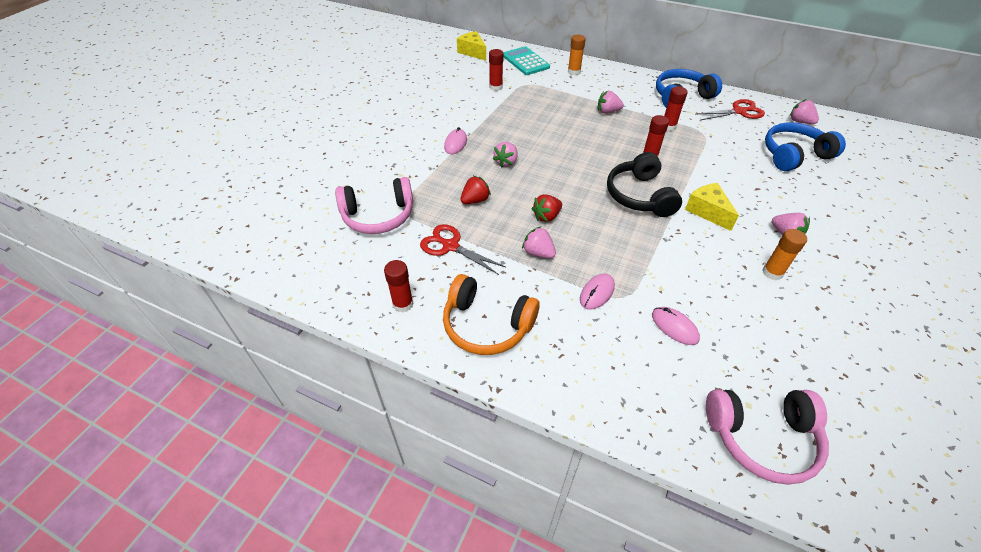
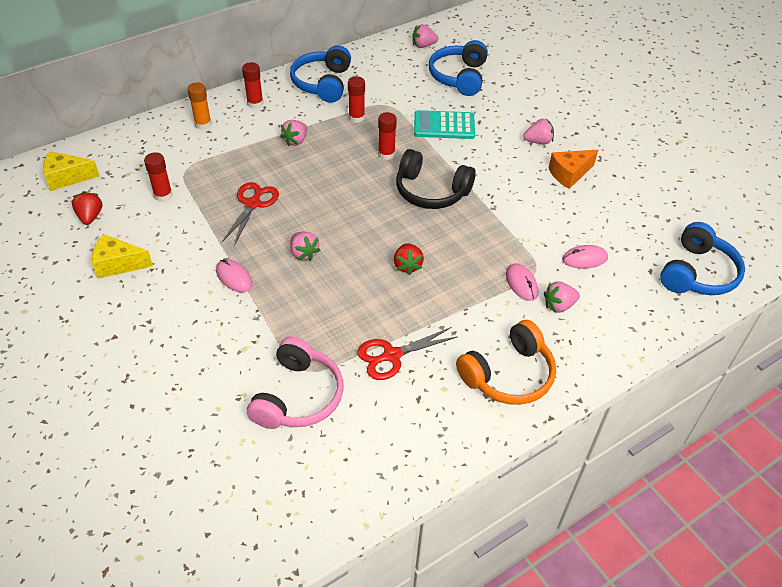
camera: 60 degrees left, 0 degrees up
(403, 304) = (442, 427): red glue stick -> red glue stick (255, 103)
(475, 200) = (341, 305): red strawberry -> red strawberry (90, 217)
(526, 61) = (141, 147): turquoise calculator -> turquoise calculator (444, 125)
(538, 253) = (449, 296): pink strawberry -> pink strawberry (559, 305)
(707, 211) = (482, 165): yellow cheese -> yellow cheese (118, 264)
(739, 111) = (378, 66): red scissors -> red scissors (253, 204)
(762, 437) = (697, 273): pink headphones -> blue headphones
(772, 272) = (569, 174): orange glue stick -> orange cheese

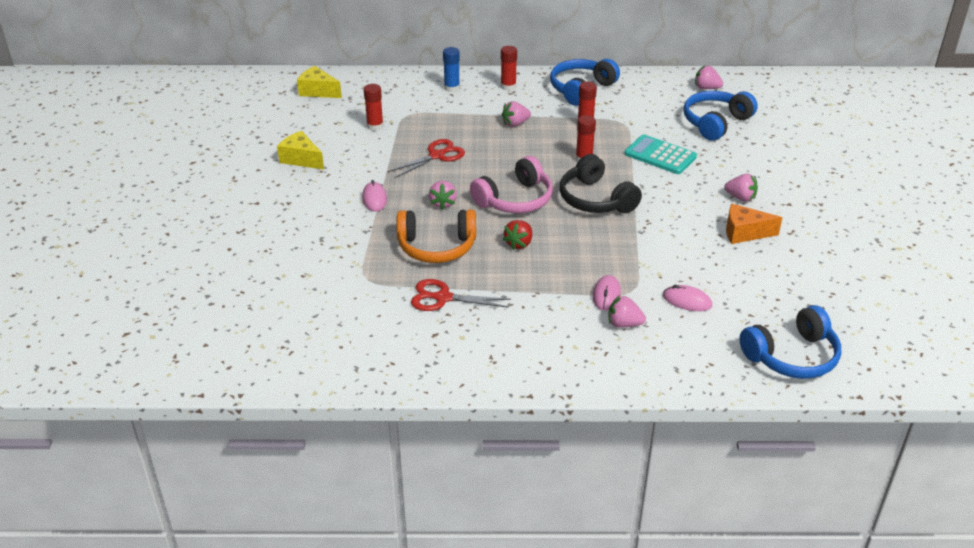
camera: 35 degrees right, 10 degrees down
(90, 217) = (310, 122): red strawberry -> none
(203, 124) = (452, 88): orange glue stick -> blue glue stick
(298, 396) = (346, 293): pink headphones -> pink headphones (515, 200)
(508, 375) = (525, 351): orange headphones -> orange headphones (436, 247)

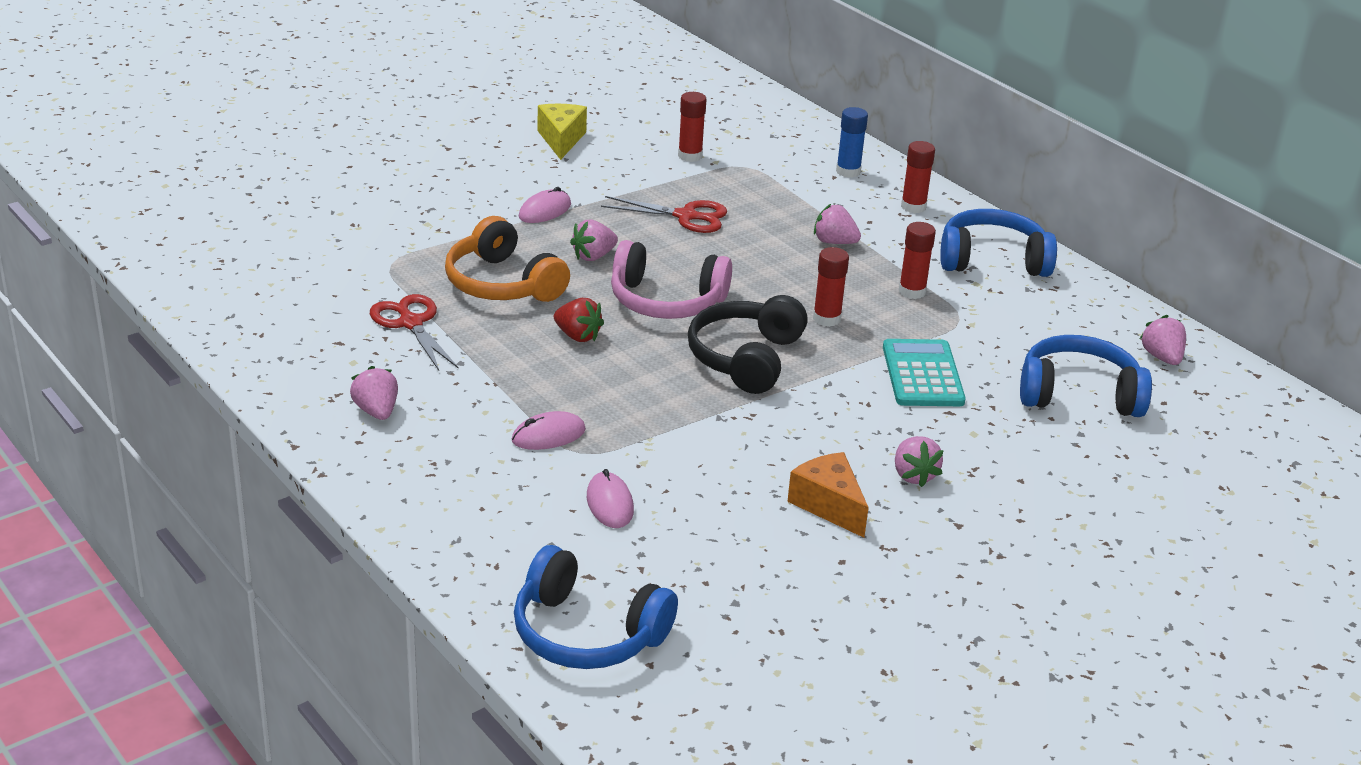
camera: 50 degrees right, 5 degrees down
(318, 91) = (709, 96): yellow cheese -> none
(519, 244) = (578, 336): red strawberry -> red strawberry turned 135 degrees counterclockwise
(624, 324) = (503, 468): pink strawberry -> pink strawberry (376, 411)

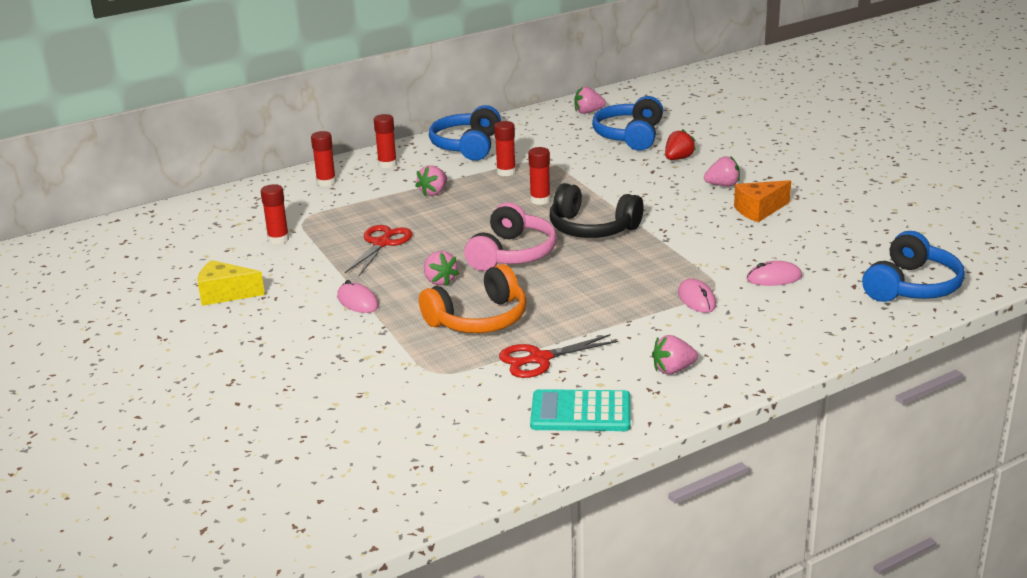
camera: 80 degrees left, 5 degrees down
(578, 336) = (561, 288): red strawberry -> red strawberry (678, 158)
(848, 171) = (326, 182): blue glue stick -> red glue stick
(923, 374) = (610, 175): turquoise calculator -> turquoise calculator (580, 412)

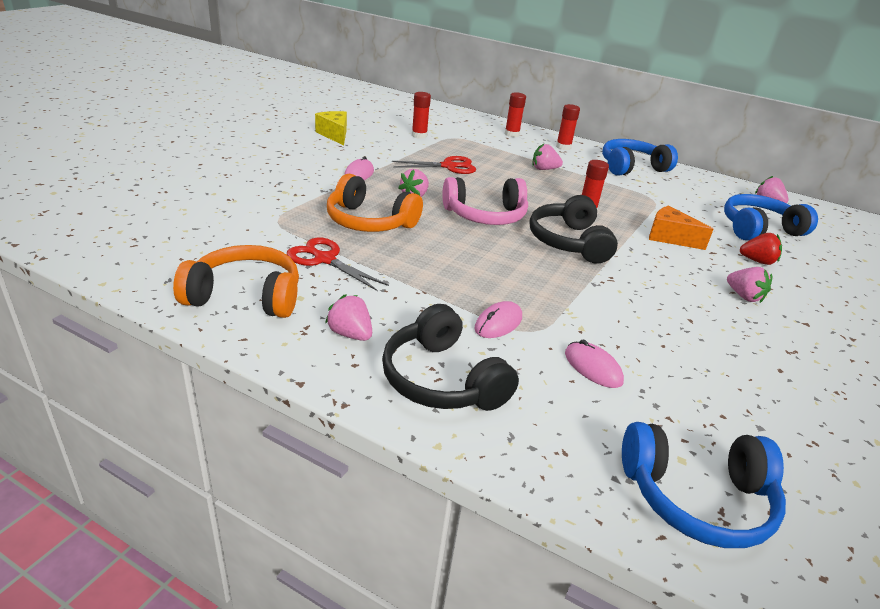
camera: 55 degrees right, 5 degrees up
(506, 172) = (613, 189): red glue stick -> none
(580, 412) = (245, 296): turquoise calculator -> orange headphones
(755, 342) = (442, 379): none -> black headphones
(759, 210) = (725, 329): orange cheese -> orange cheese (670, 237)

